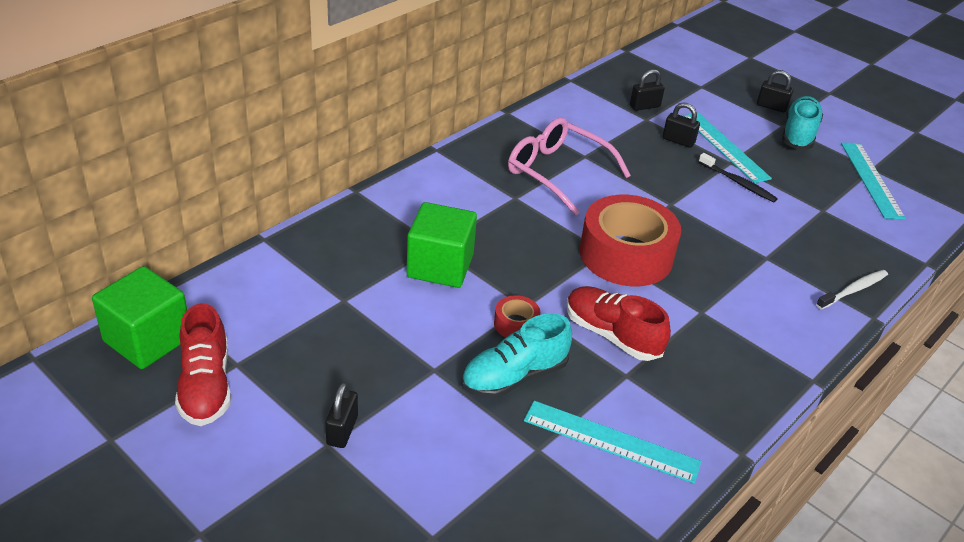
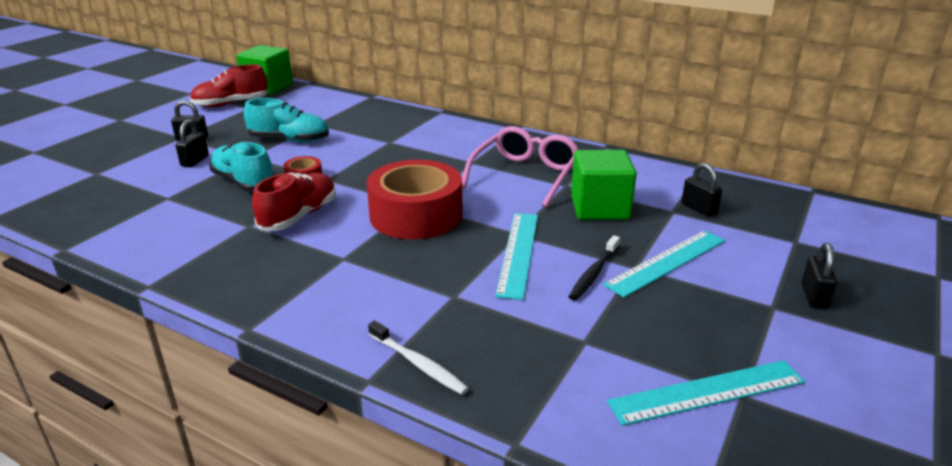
camera: 80 degrees right, 10 degrees down
(440, 266) = (364, 146): green cube -> green cube (599, 207)
(611, 441) = (171, 224): turquoise ruler -> turquoise ruler (518, 253)
(678, 141) = (647, 232): black padlock -> black padlock (195, 161)
(798, 134) = (764, 320): turquoise shoe -> turquoise shoe (289, 140)

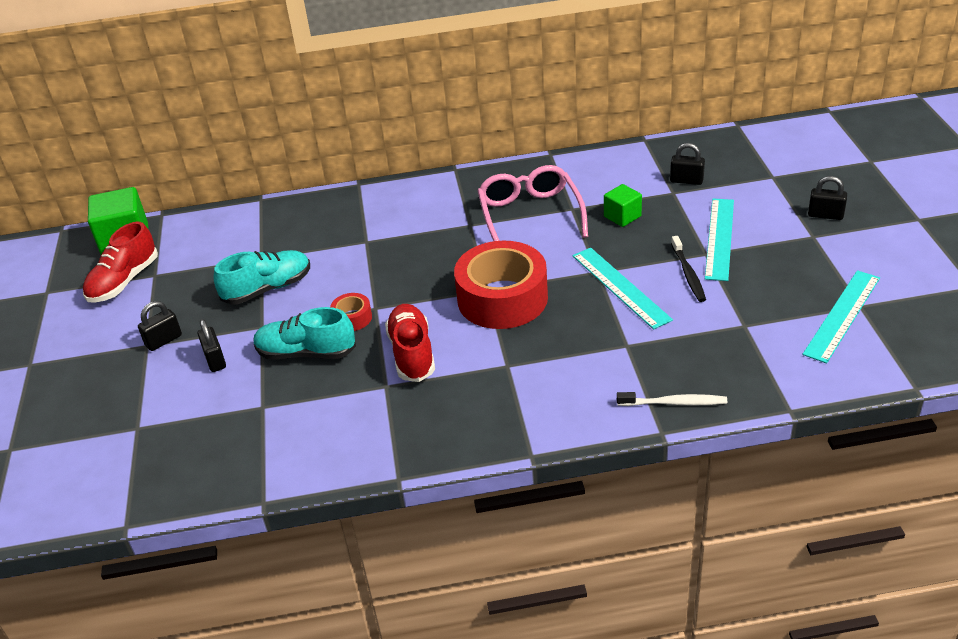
camera: 35 degrees left, 10 degrees up
(599, 207) = (622, 216): green cube -> green cube, size x0.57
(814, 296) = (825, 215): black padlock -> black padlock turned 45 degrees counterclockwise

